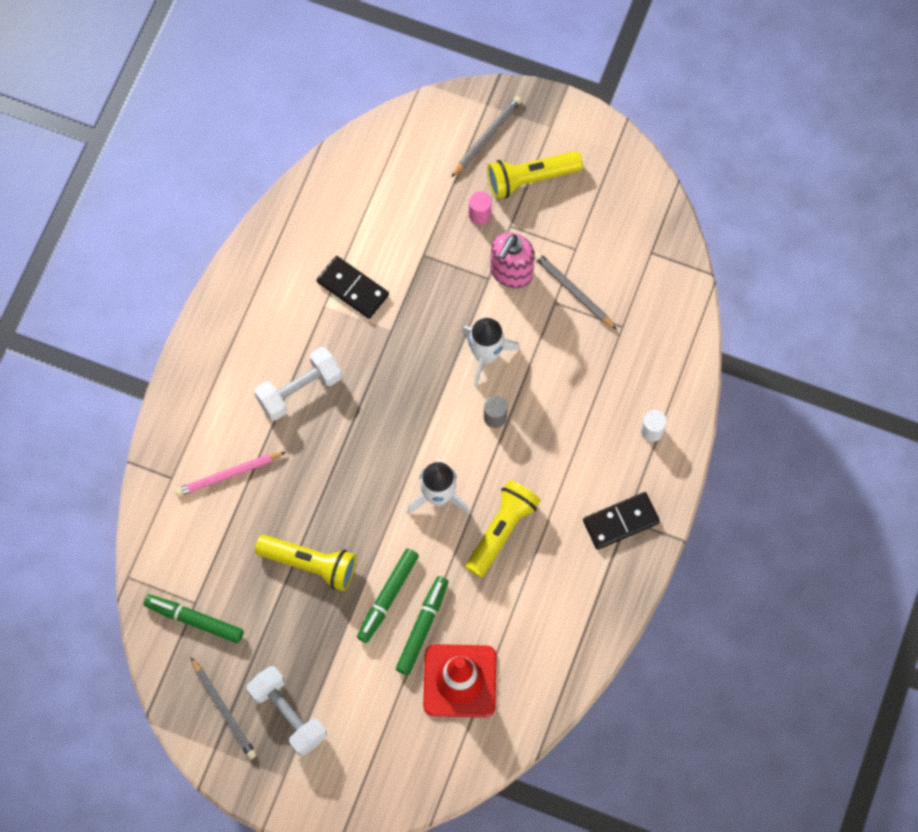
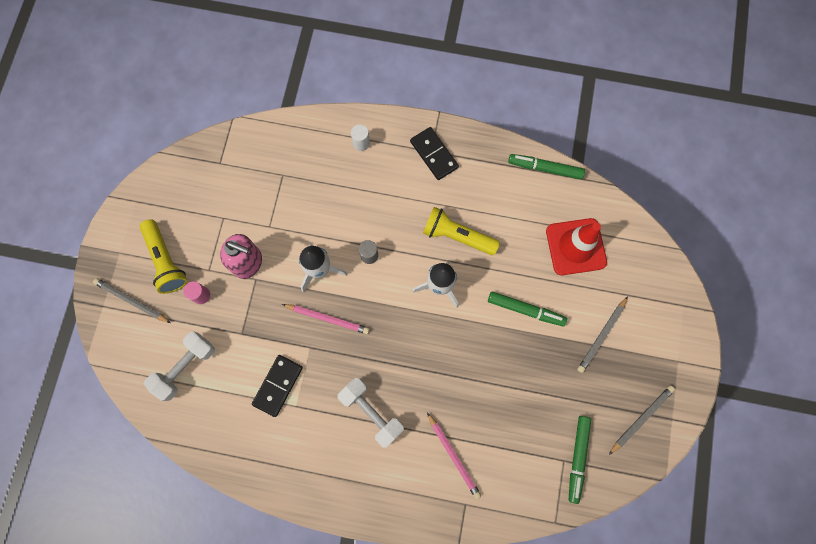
camera: 100 degrees left, 5 degrees up
(288, 714) = (631, 368): white dumbbell -> white dumbbell (186, 367)
(310, 564) = (512, 374): yellow flashlight -> none
(422, 627) = (542, 280): green marker -> green marker (545, 168)
(423, 355) = (327, 318): none -> pink pencil
(573, 291) = (258, 214): grey pencil -> grey pencil (601, 335)

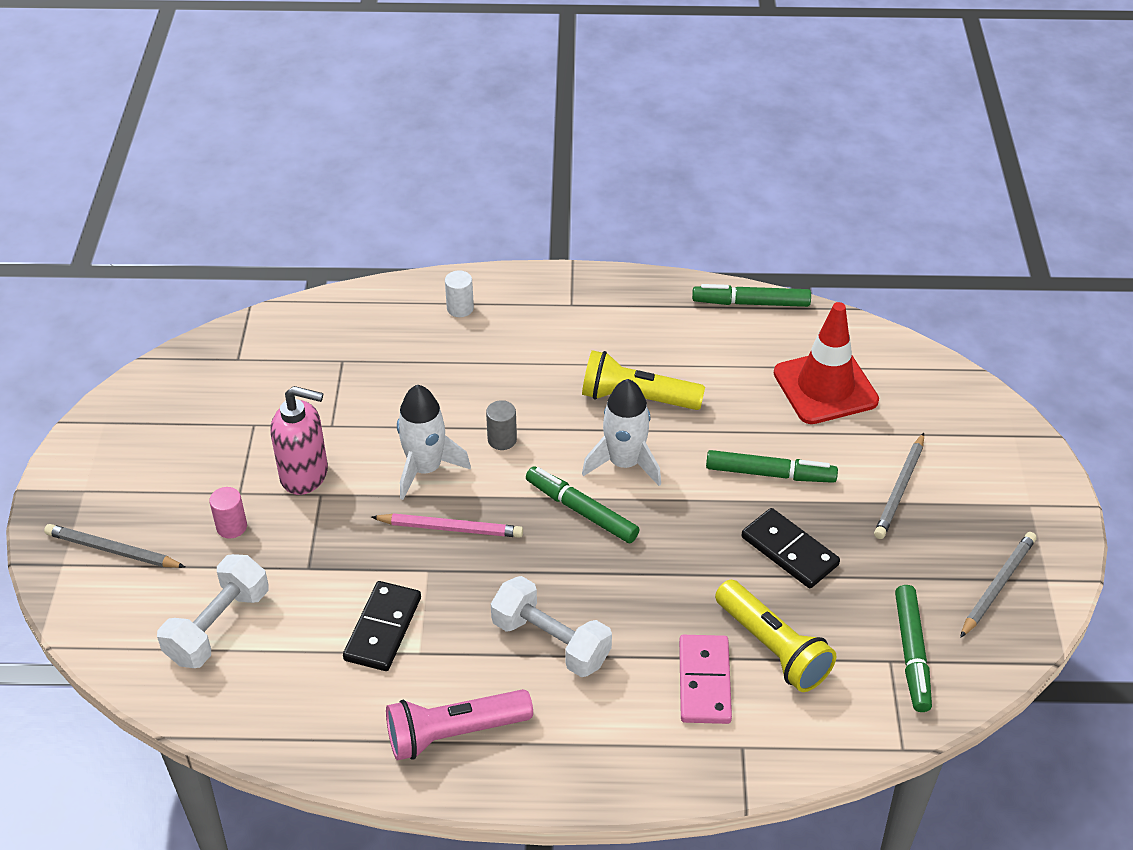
camera: 10 degrees left, 30 degrees down
(166, 261) = (165, 490): yellow flashlight -> yellow flashlight (772, 648)
(307, 465) = (454, 733): none -> pink flashlight
(407, 319) = (581, 511): none -> green marker
(434, 154) = (576, 308): black domino -> black domino (789, 551)
(453, 456) = (704, 682): pink pencil -> pink domino

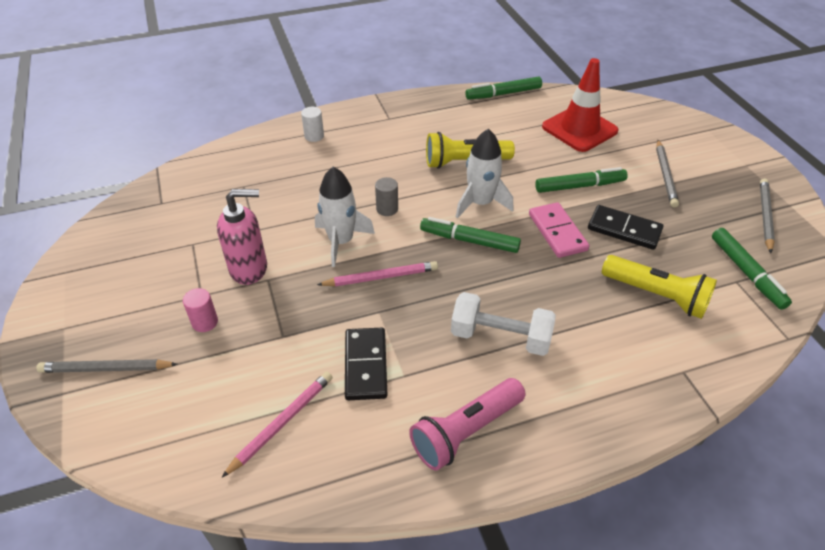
camera: 20 degrees left, 0 degrees up
(218, 626) = (225, 404): white dumbbell -> none
(268, 664) = (282, 423): none -> pink pencil
(704, 682) = (627, 333): pink domino -> pink domino (557, 232)

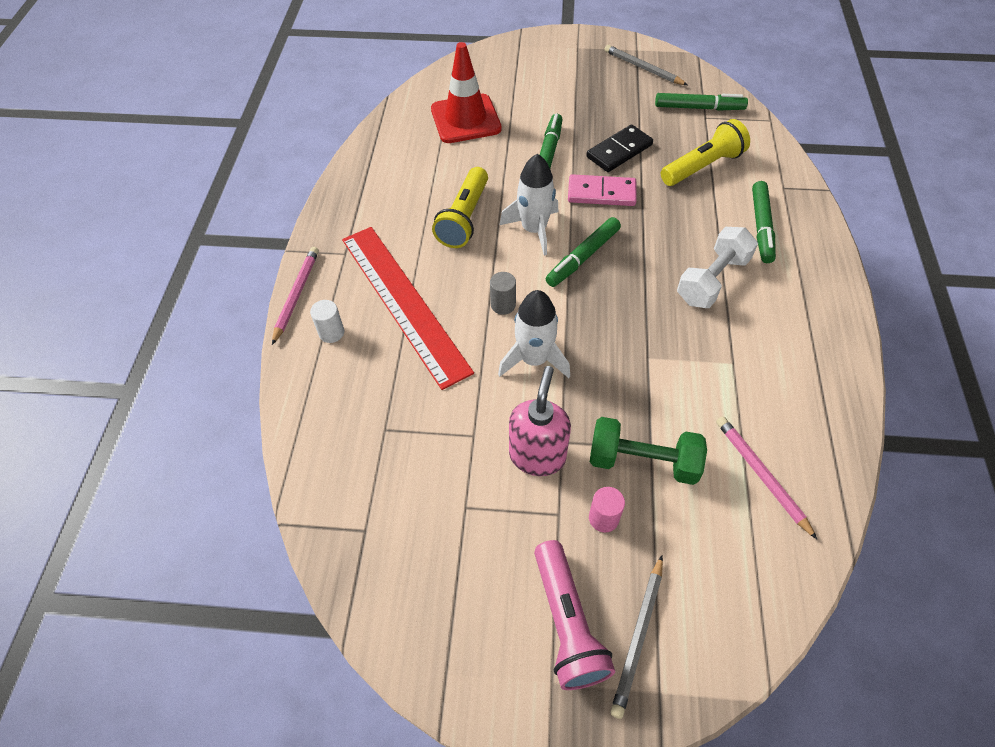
camera: 65 degrees left, 10 degrees up
(267, 334) = (643, 461): none -> green dumbbell
(359, 159) = (404, 302): none -> red ruler
(365, 365) = (712, 388): black domino -> none
(381, 277) = (602, 341): pink pencil -> pink pencil (296, 295)
(466, 431) = (805, 340): pink flashlight -> pink flashlight (567, 623)
(503, 94) = (369, 147): green marker -> green marker (761, 227)
(665, 175) = (564, 97): grey pencil -> none

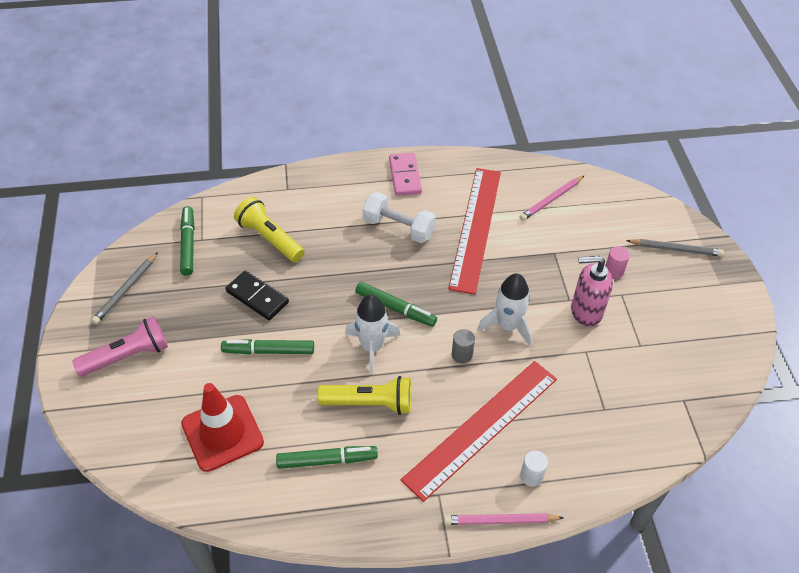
camera: 105 degrees left, 5 degrees down
(567, 623) = (685, 281): pink flashlight -> pink flashlight (127, 356)
(601, 193) = (316, 304): pink domino -> pink domino (404, 176)
(643, 461) = (566, 256): green dumbbell -> none
(706, 363) = (476, 228): none -> red ruler
(761, 227) = (335, 201): green marker -> green marker (327, 460)

